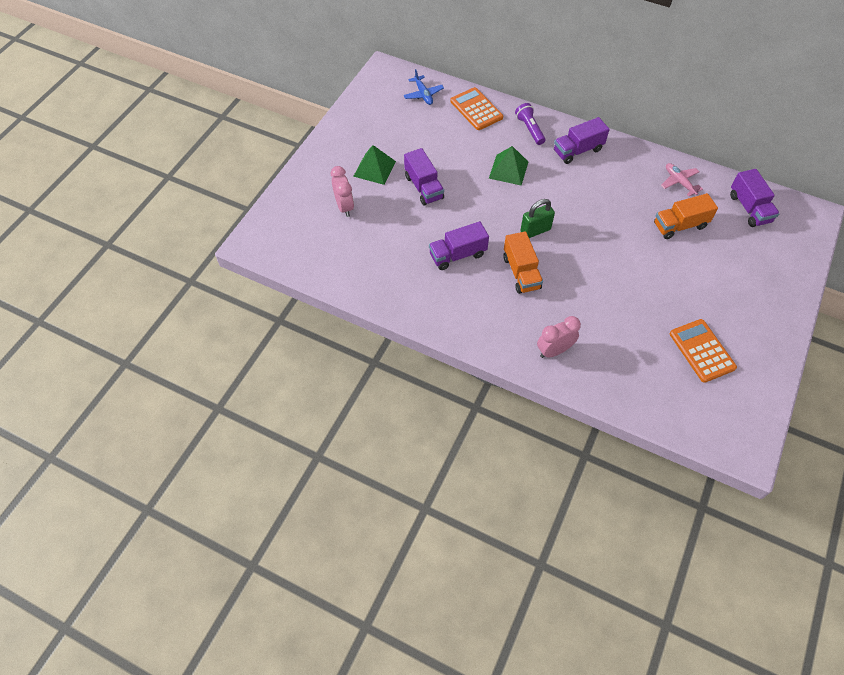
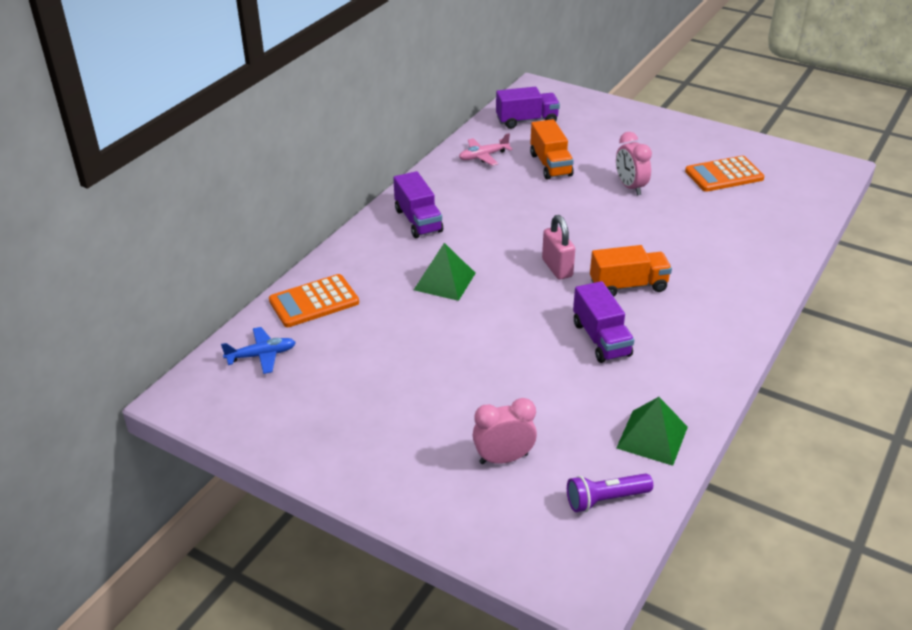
camera: 85 degrees left, 20 degrees down
(374, 168) = (422, 419): green pyramid -> green pyramid (652, 437)
(424, 187) = (469, 365): purple truck -> none
(529, 129) = (368, 256): purple flashlight -> purple flashlight (605, 500)
(535, 230) = (557, 268): green padlock -> pink padlock
(554, 350) = (745, 271): pink clock -> pink clock (630, 187)

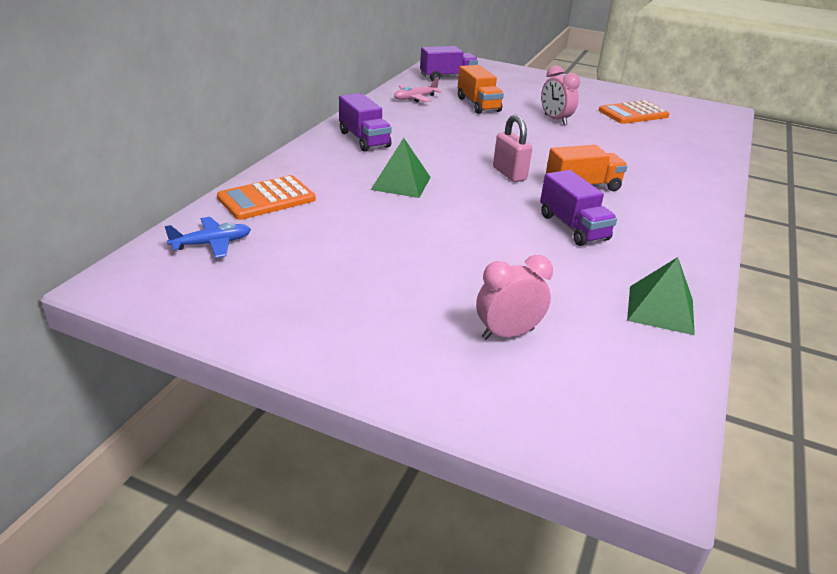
camera: 10 degrees left, 5 degrees down
(605, 500) = (636, 371): purple flashlight -> none

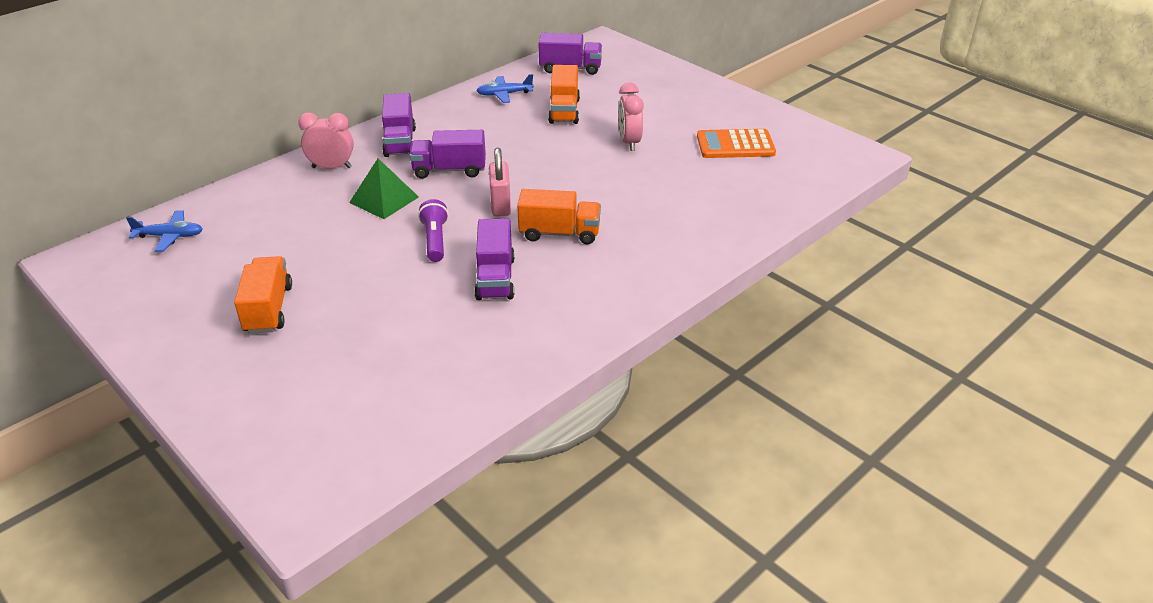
camera: 25 degrees right, 5 degrees up
(266, 199) = (251, 198): orange calculator -> none
(393, 289) = (268, 309): none -> orange truck
(415, 98) = (504, 94): pink plane -> blue plane
(434, 154) = (449, 170): none -> purple truck
(485, 207) = (435, 240): none -> purple flashlight
(507, 334) = (317, 371): pink clock -> pink clock (332, 167)
(660, 309) = (478, 380): green pyramid -> none

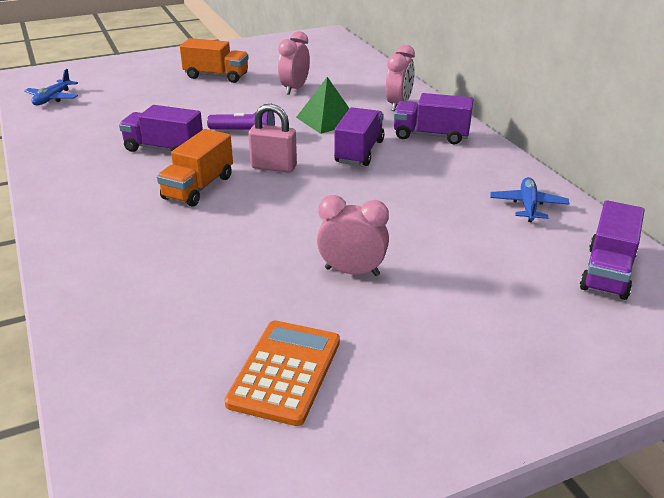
camera: 110 degrees right, 5 degrees down
(170, 236) = (333, 54): blue plane -> blue plane (53, 98)
(301, 238) = (294, 89): none -> pink clock
(564, 111) = (465, 240): orange truck -> none

